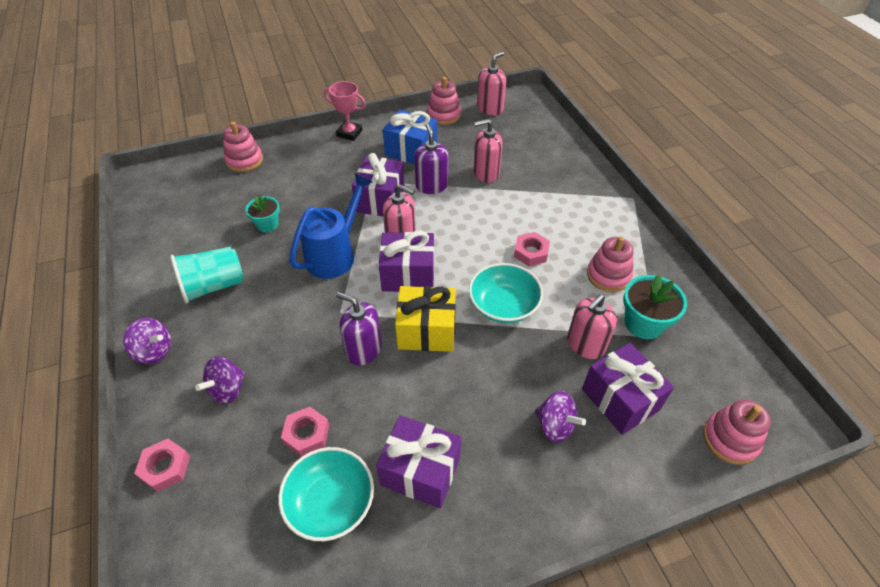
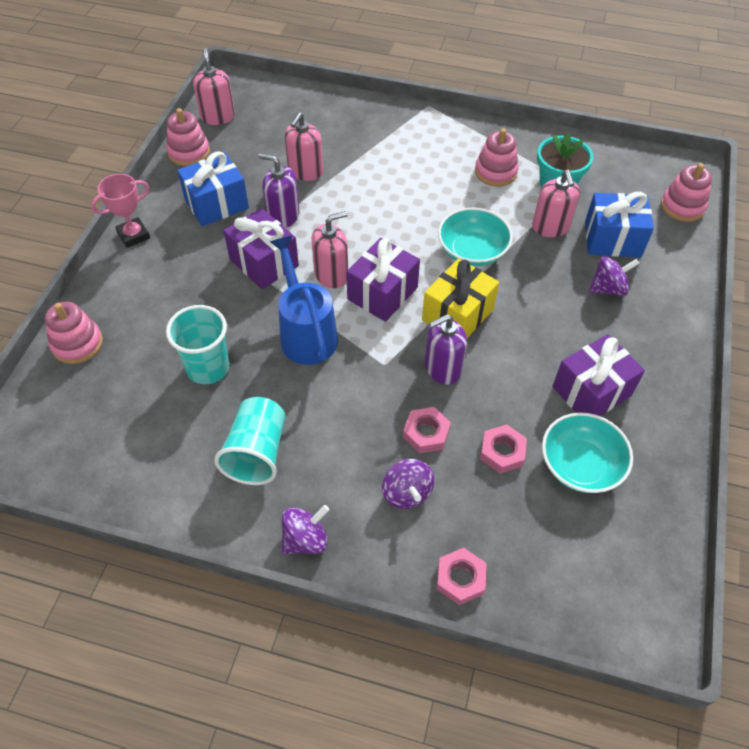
camera: 55 degrees left, 5 degrees up
(267, 224) = (208, 368): turquoise flower pot -> turquoise cup
(531, 252) = (430, 200): pink nut -> pink nut (426, 433)
(620, 399) = (612, 239): purple gift -> blue gift

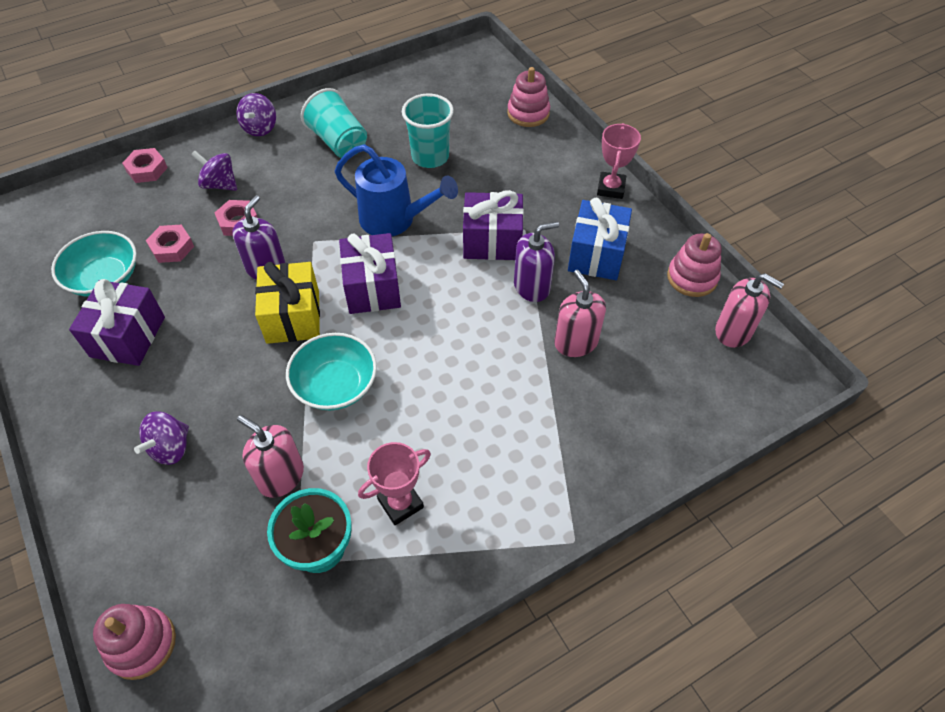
camera: 135 degrees right, 0 degrees up
(331, 274) = (430, 271): pink soap dispenser -> none
(495, 172) = (400, 503): pink stacking toy -> pink trophy
(612, 239) = (202, 515): blue gift -> none

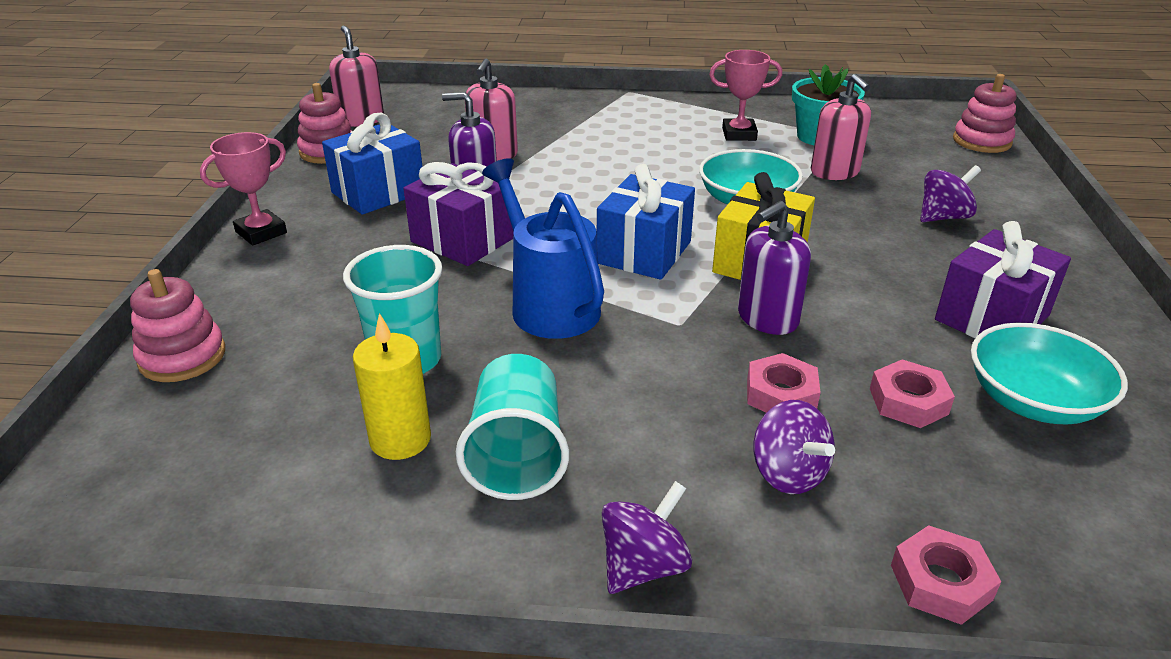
camera: 145 degrees left, 20 degrees down
(372, 288) = (644, 252): purple gift -> blue gift
(391, 126) = (400, 439): none -> yellow candle

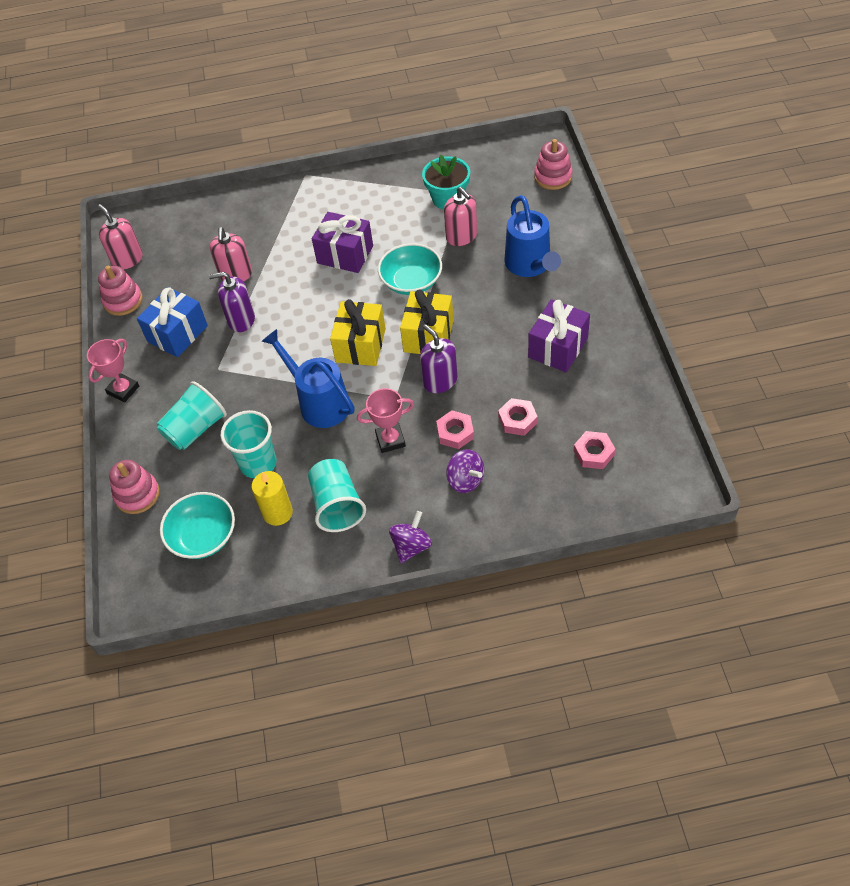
camera: 10 degrees left, 20 degrees up
(334, 295) = (195, 429): none -> turquoise cup
(462, 240) = (249, 363): purple gift -> purple gift (345, 254)
(644, 252) = (360, 345): blue gift -> yellow gift
(739, 134) = (393, 209): pink trophy -> pink trophy (390, 440)
(767, 318) = (440, 381): purple soap dispenser -> purple soap dispenser turned 105 degrees clockwise
(941, 582) = (536, 518): pink nut -> pink nut (594, 453)
(943, 217) = (530, 266): purple spinning top -> blue watering can
(1033, 401) = (577, 403): turquoise bowl -> turquoise bowl (203, 536)

